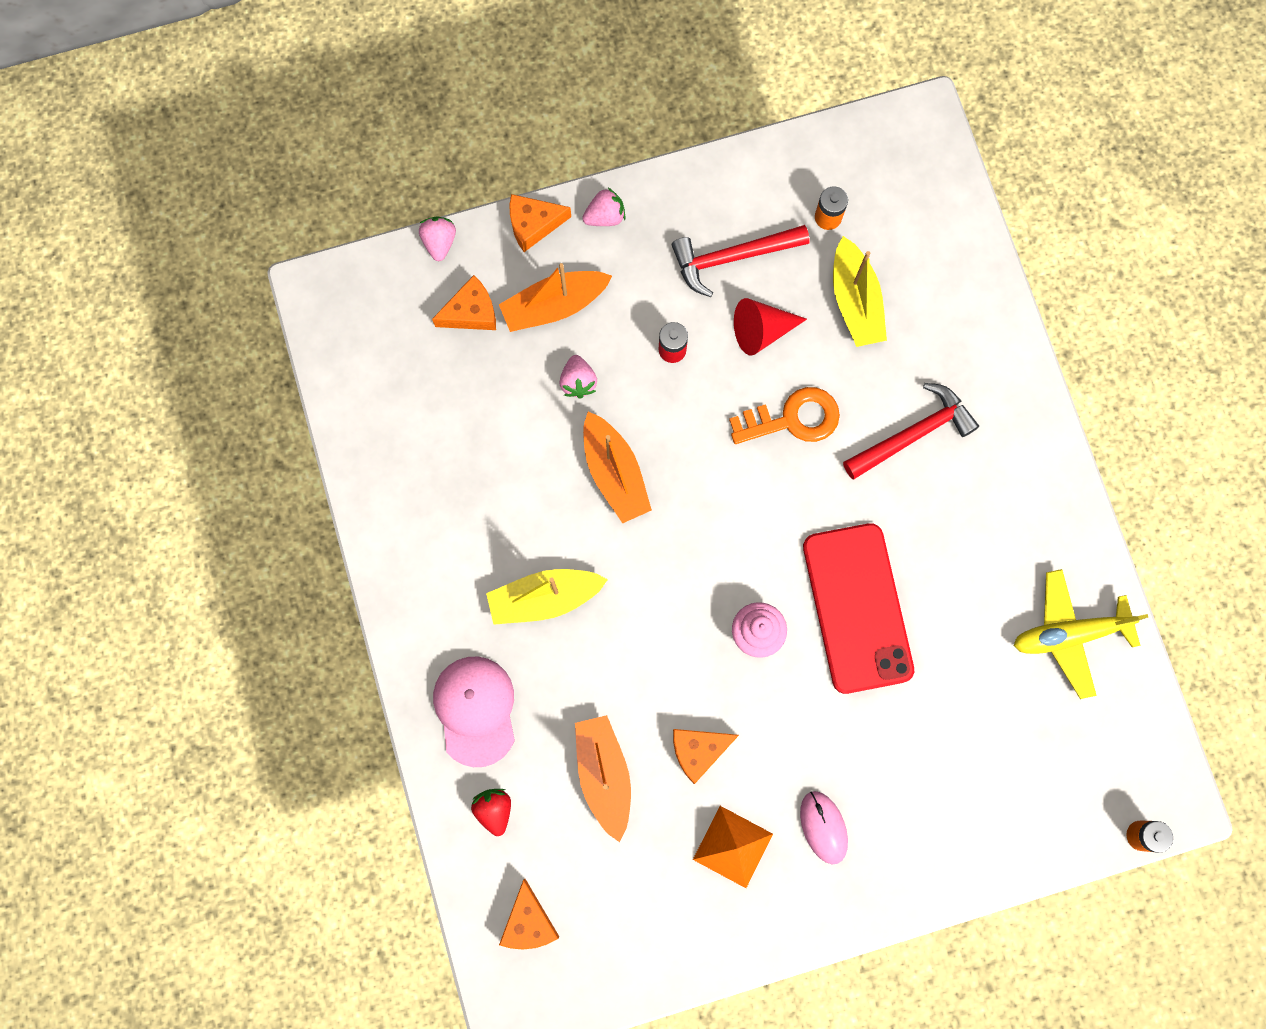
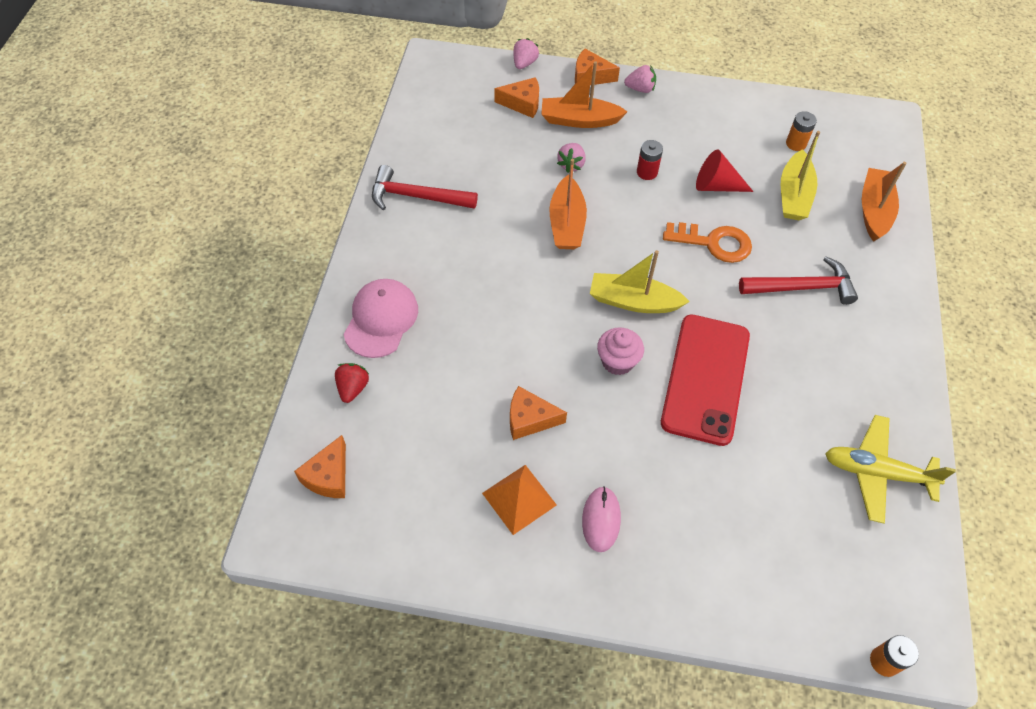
camera: 25 degrees right, 20 degrees down
(544, 598) = (473, 274): yellow boat -> yellow boat (633, 301)
(604, 774) = (448, 402): orange boat -> orange boat (874, 210)
(732, 258) = (716, 140): red hammer -> red hammer (416, 197)

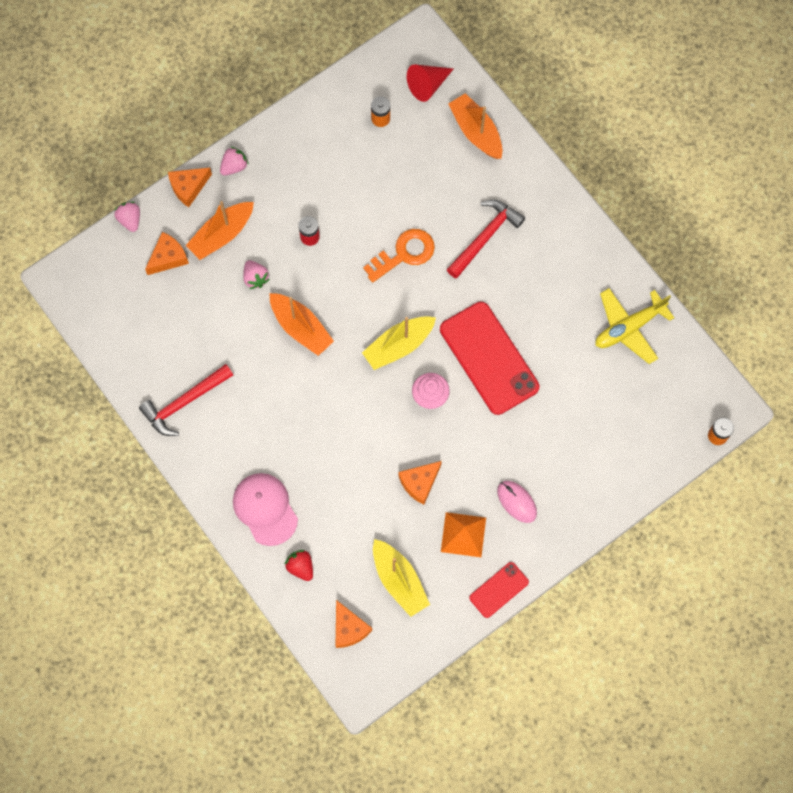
camera: 45 degrees left, 15 degrees up
(496, 581) = (499, 590): none -> red phone
(716, 186) = (364, 205): red cone -> red cone (427, 85)
(794, 195) = (417, 166): yellow boat -> yellow boat (399, 580)

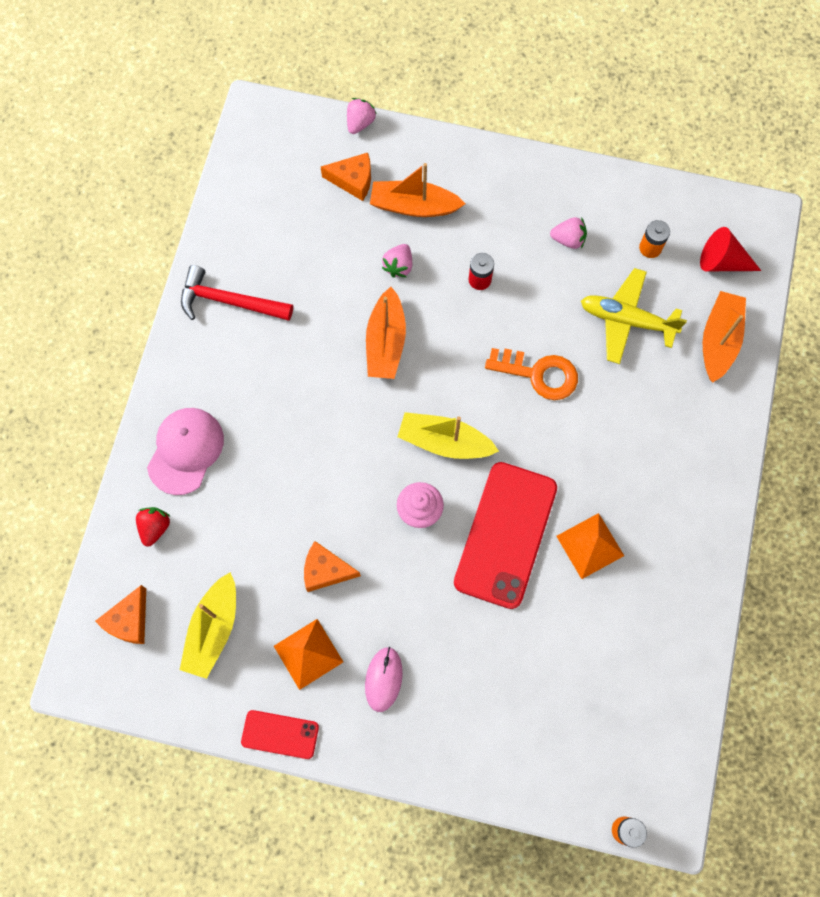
camera: 50 degrees right, 0 degrees up
(188, 187) = (433, 144): orange cheese -> none
(234, 166) = (487, 164): pink strawberry -> pink strawberry (568, 239)
(485, 237) = (623, 433): red hammer -> none
(538, 315) = (590, 545): none -> orange pyramid
(629, 327) = (657, 645): yellow plane -> yellow plane (626, 320)

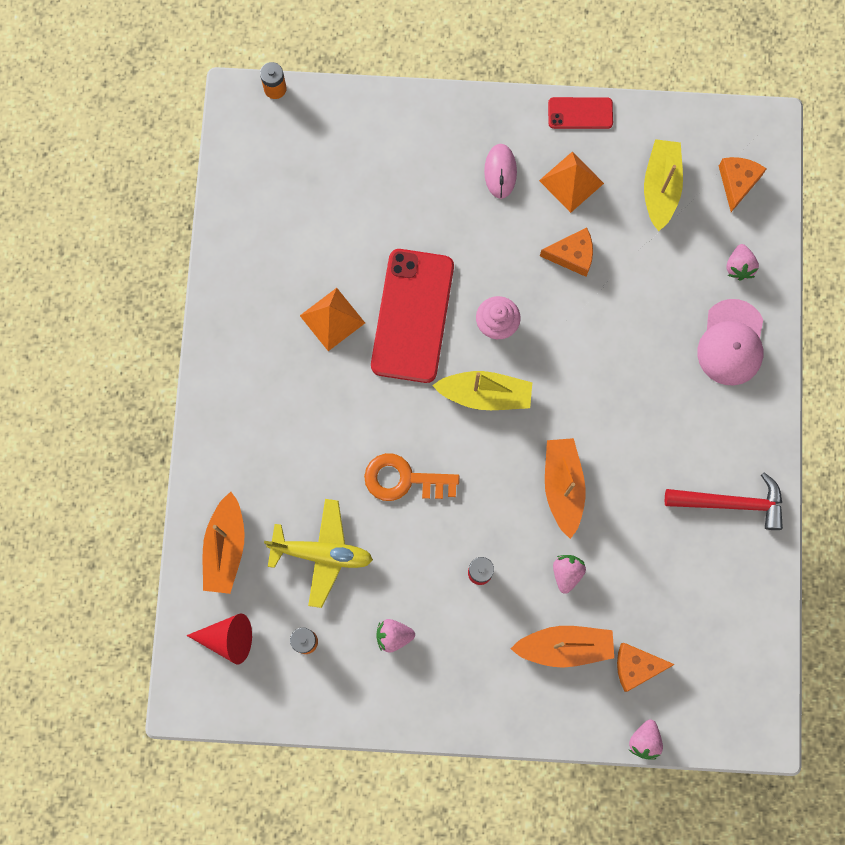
camera: 170 degrees right, 5 degrees up
(155, 527) = (739, 267): red strawberry -> pink strawberry

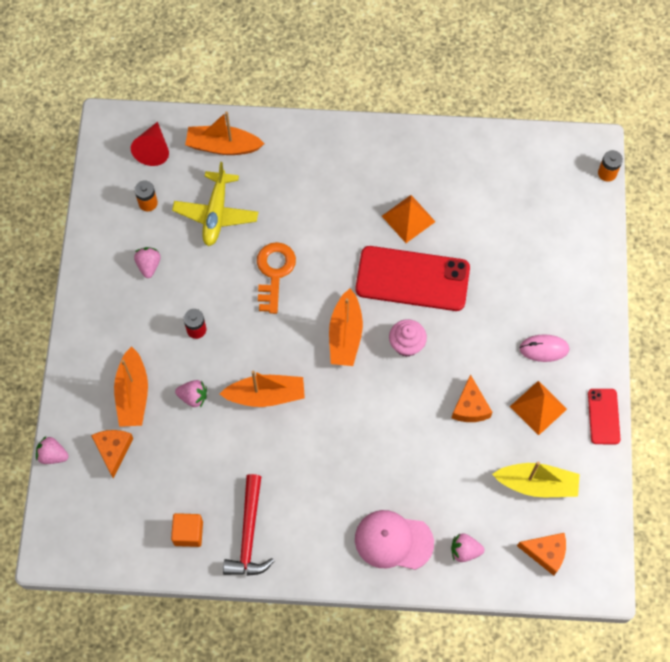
camera: 90 degrees right, 10 degrees down
(485, 394) = (345, 335): yellow boat -> orange boat
(732, 572) = (188, 533): none -> orange cube

